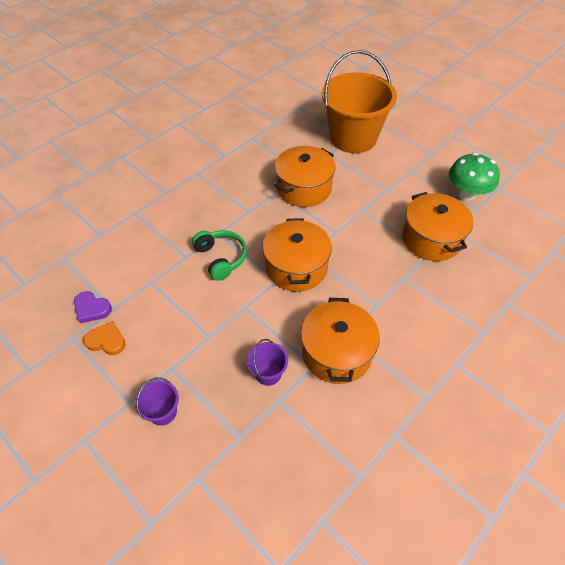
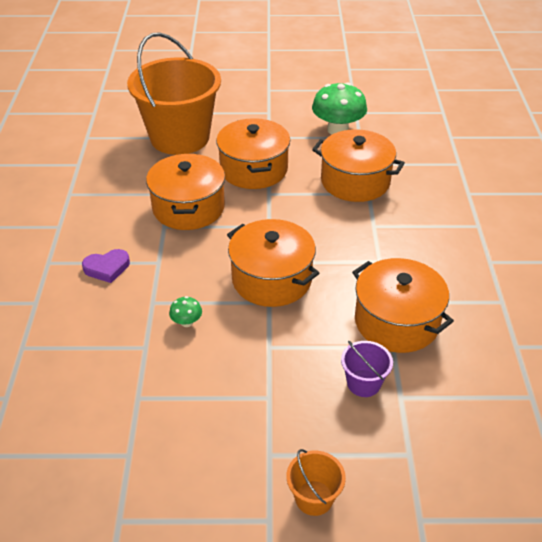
camera: 45 degrees left, 10 degrees down
(92, 309) = (102, 475): purple heart -> purple heart (107, 268)
(107, 341) = (165, 489): orange heart -> none
(163, 412) = (314, 498): purple bucket -> orange bucket
(221, 258) = (186, 322): green headphones -> green mushroom
(373, 187) = (253, 169): none -> orange pot

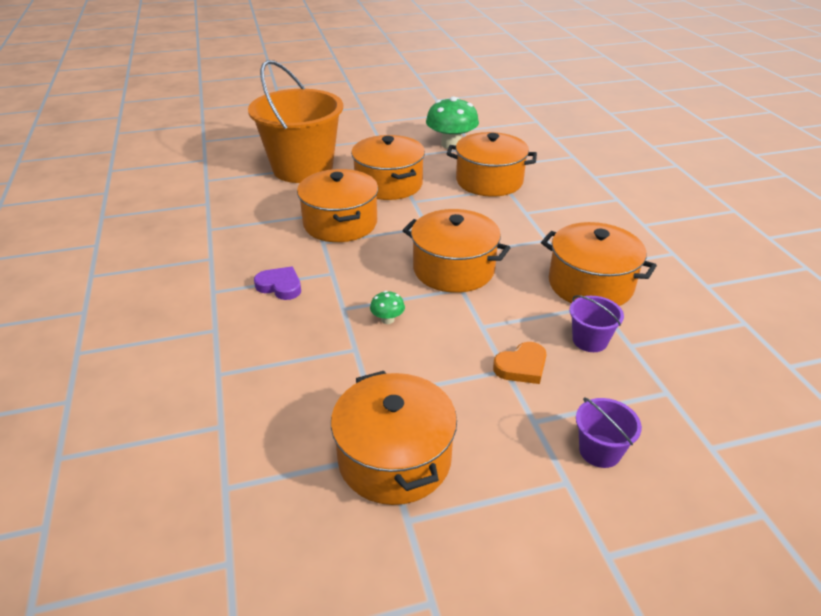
camera: 15 degrees left, 5 degrees down
(107, 268) = (280, 286): purple heart -> purple heart turned 120 degrees counterclockwise
(133, 462) = (394, 458): none -> orange pot
(285, 397) = (521, 367): none -> orange heart
(314, 498) = (600, 451): orange bucket -> purple bucket

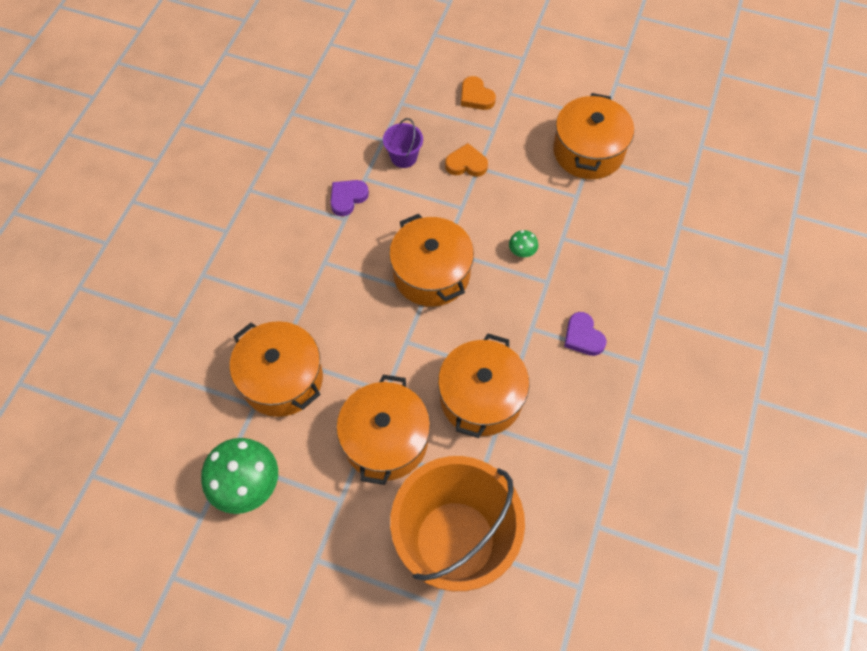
camera: 145 degrees left, 25 degrees up
(590, 284) = (347, 198): orange pot -> purple heart
(600, 451) = (476, 96): purple bucket -> orange heart

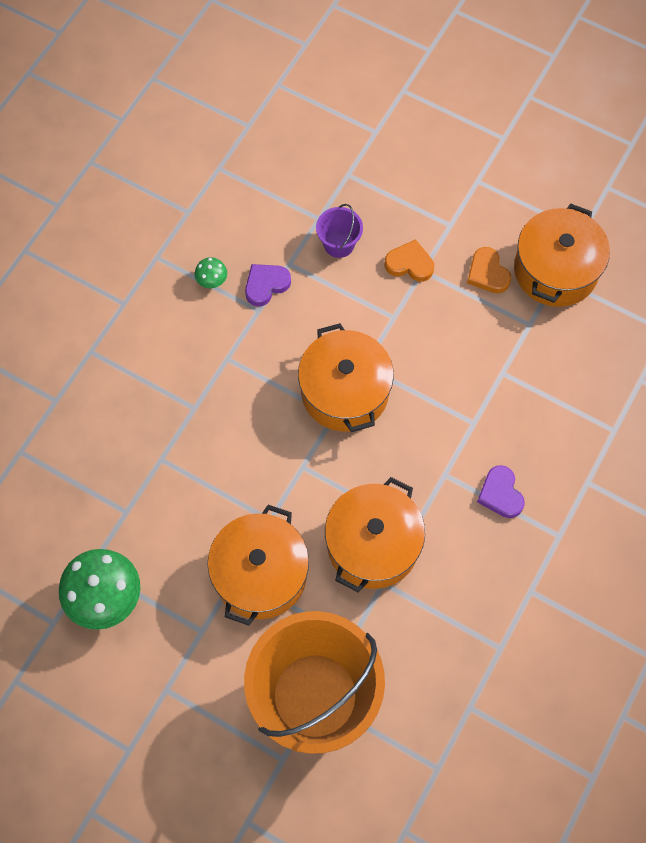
camera: 10 degrees right, 5 degrees up
(282, 379) = (160, 487): orange pot -> none
(476, 96) = (437, 179): orange heart -> orange heart (487, 273)
(522, 251) = (452, 382): green mushroom -> green mushroom (212, 280)

